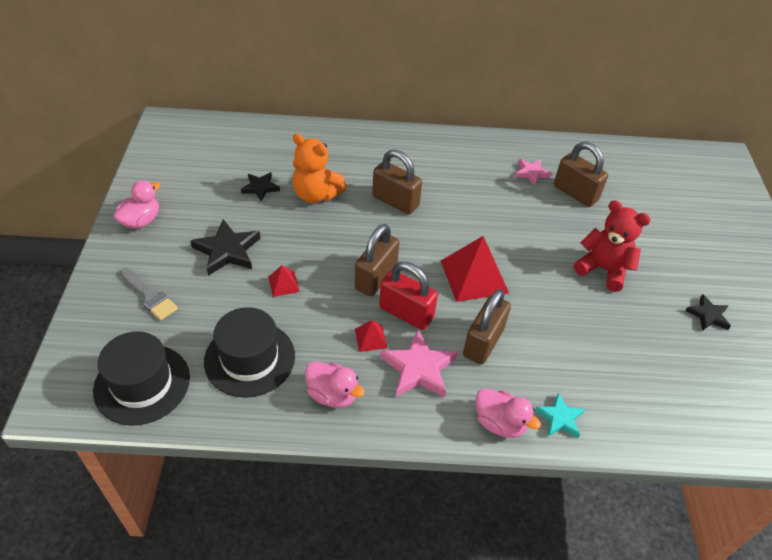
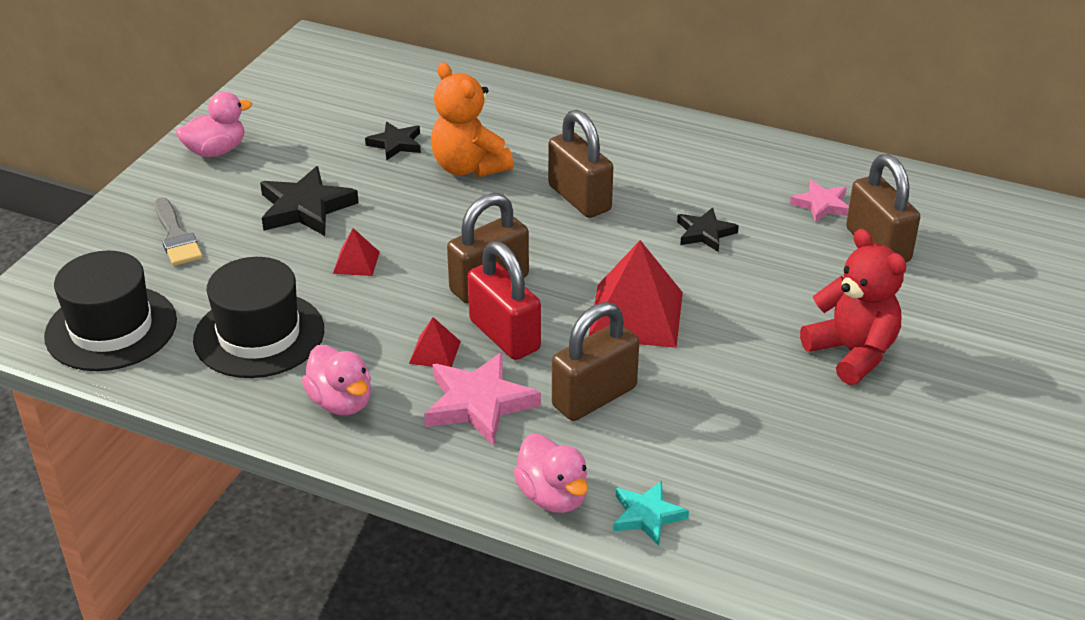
camera: 25 degrees right, 10 degrees down
(708, 315) = (991, 454): black star -> black star (705, 233)

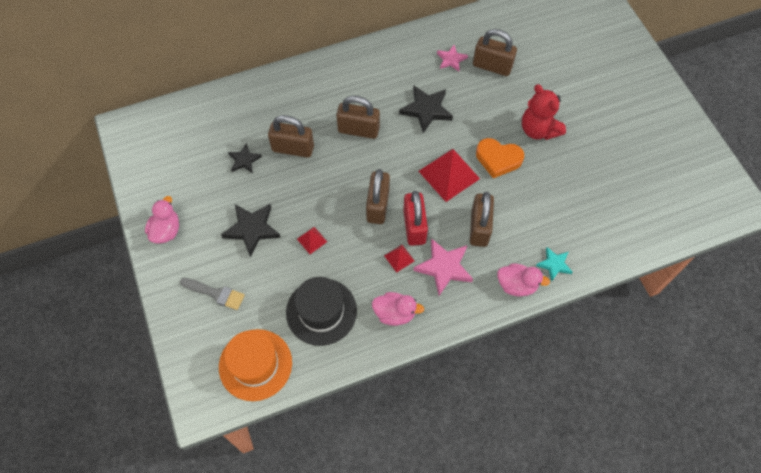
camera: 45 degrees left, 25 degrees up
(111, 328) = (255, 364): black hat -> orange hat
(469, 167) = (293, 148): orange teddy bear -> brown padlock
(504, 335) = (414, 226): red padlock -> red padlock turned 75 degrees clockwise
(705, 233) = (426, 110): black star -> black star, size x1.65
(736, 345) = (498, 159): none -> orange heart
(852, 353) = (538, 130): red teddy bear -> red teddy bear turned 135 degrees counterclockwise

